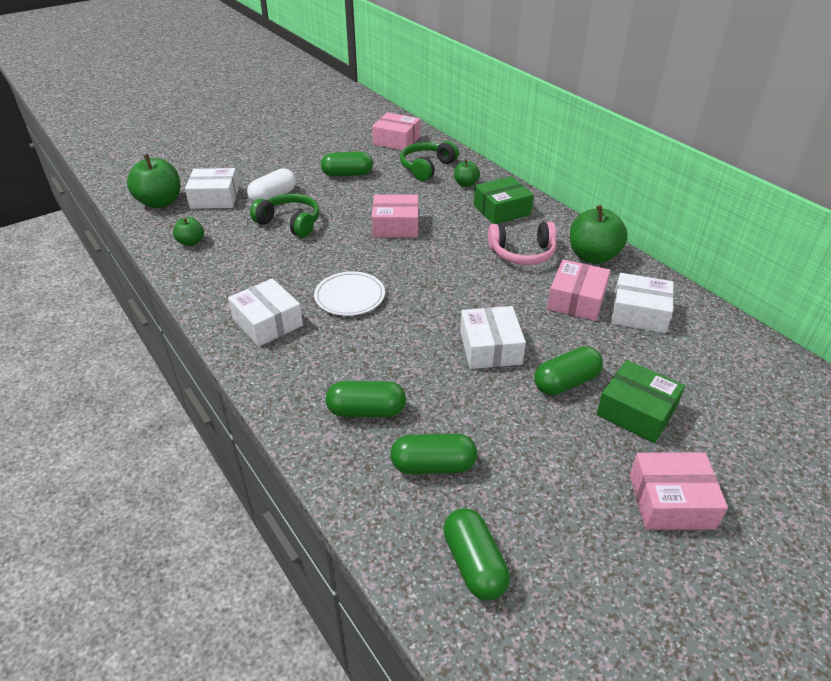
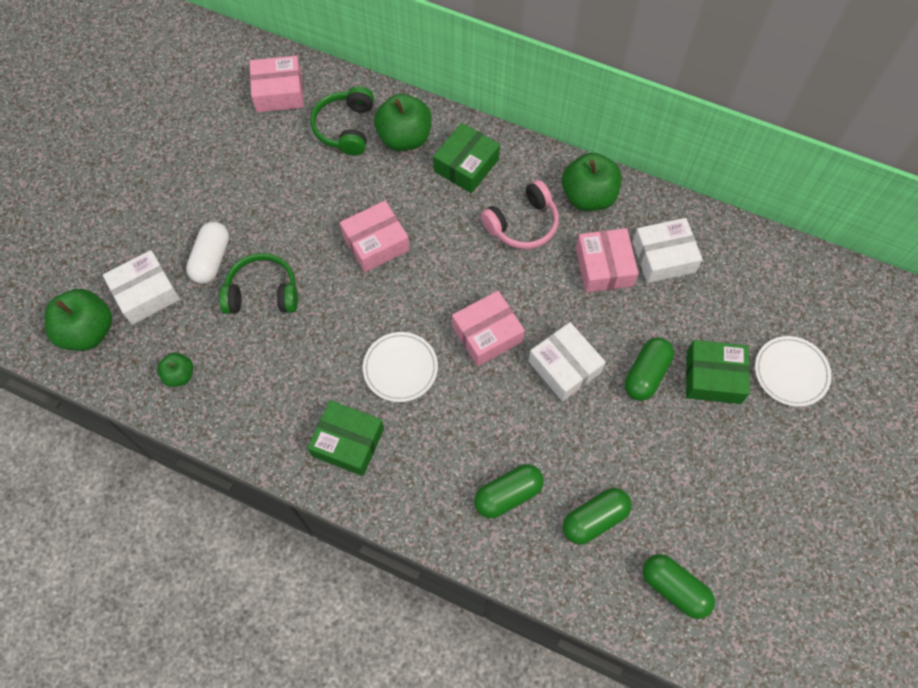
camera: 30 degrees left, 25 degrees up
(267, 322) = (348, 442): white box -> green box
(347, 174) = (266, 181): green capsule -> none
(466, 184) = (404, 138): green apple -> green apple, size x1.84
(671, 501) = (776, 454): pink box -> pink box (487, 334)
(729, 442) = (791, 372): none -> white plate

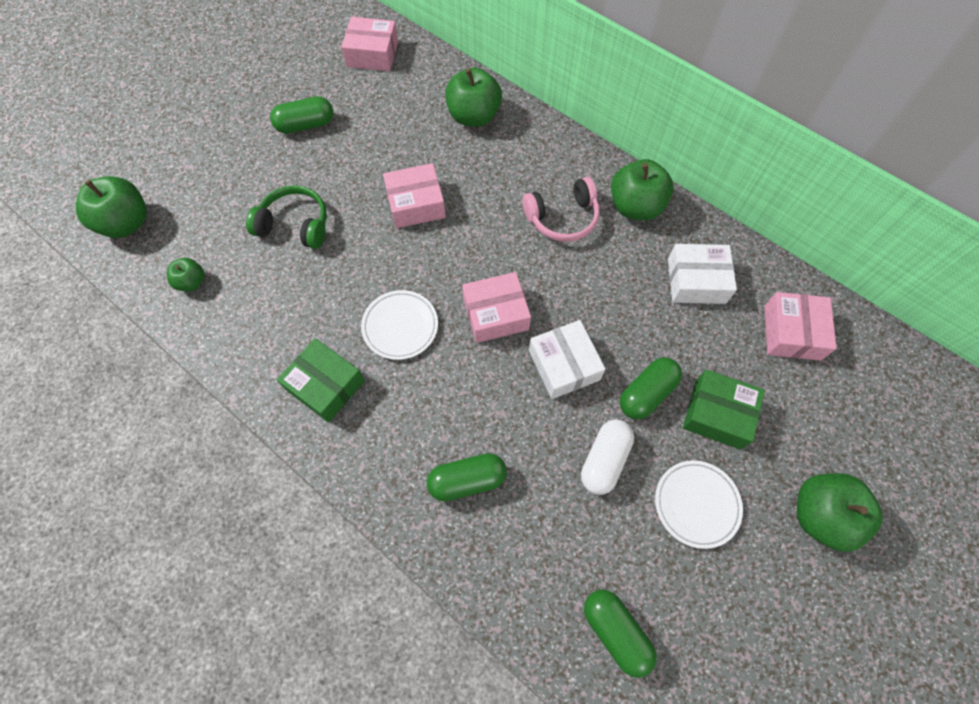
camera: 15 degrees right, 0 degrees up
(146, 293) = (190, 201): white box -> none
(211, 259) = (259, 185): white capsule -> white capsule (604, 460)
(345, 128) = (422, 96): green headphones -> none
(466, 165) = (524, 153): green box -> none
(594, 519) = (550, 531): green capsule -> green capsule (305, 125)
(604, 267) = (632, 276): pink box -> pink box (791, 332)
(791, 372) = (804, 430): white plate -> white plate (696, 504)
(821, 443) = (820, 515): none -> green apple

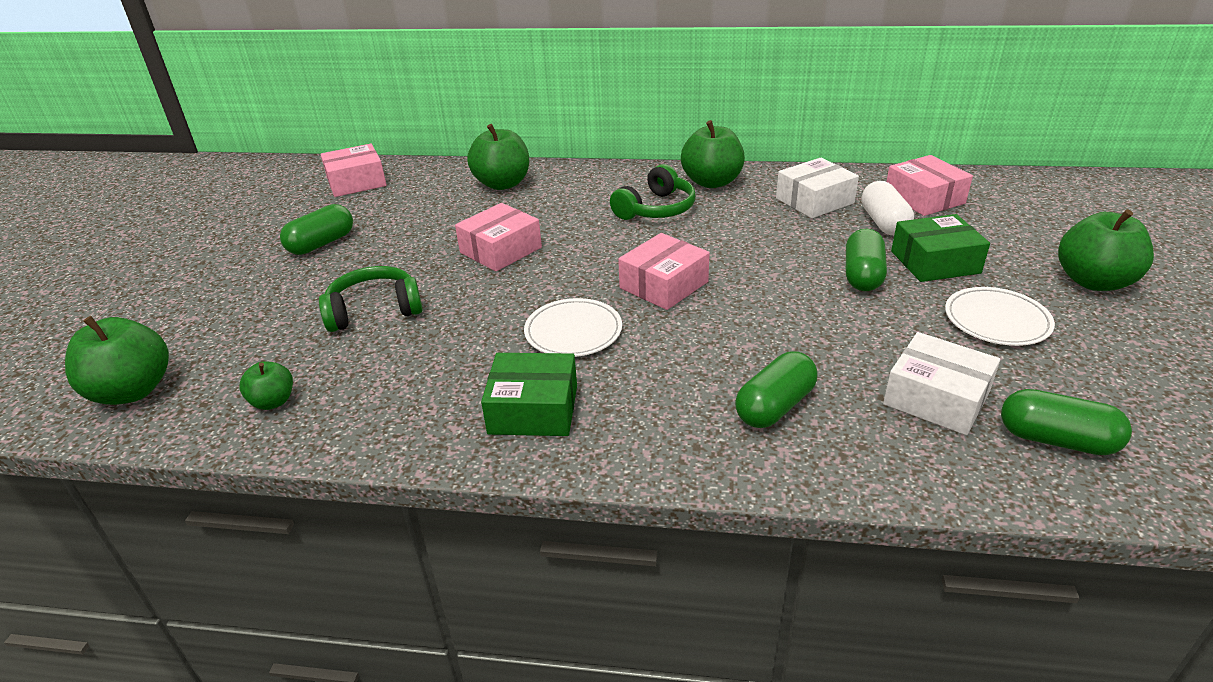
camera: 30 degrees left, 30 degrees down
(562, 218) = (656, 209): pink headphones -> green headphones
(564, 365) = (768, 289): white box -> white box (936, 398)
(604, 460) = (884, 330): white capsule -> white capsule (883, 223)

